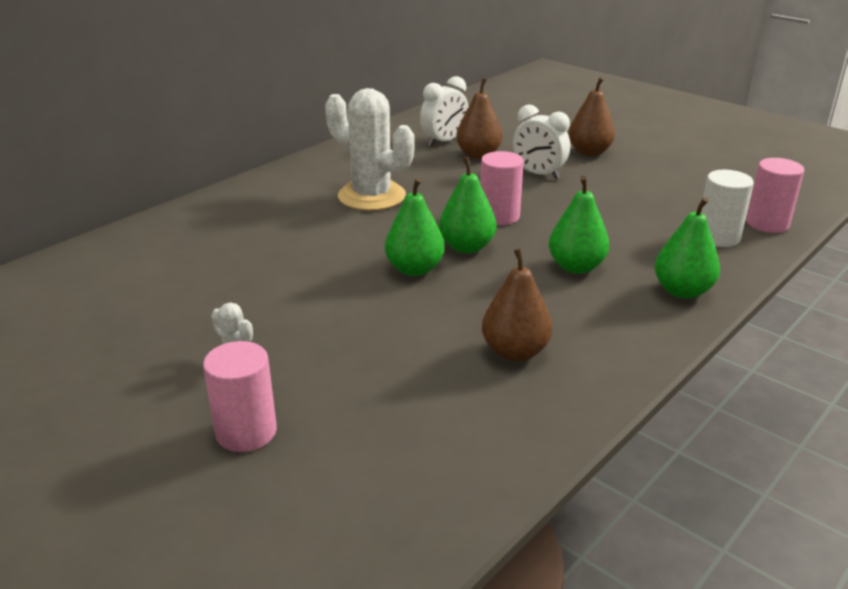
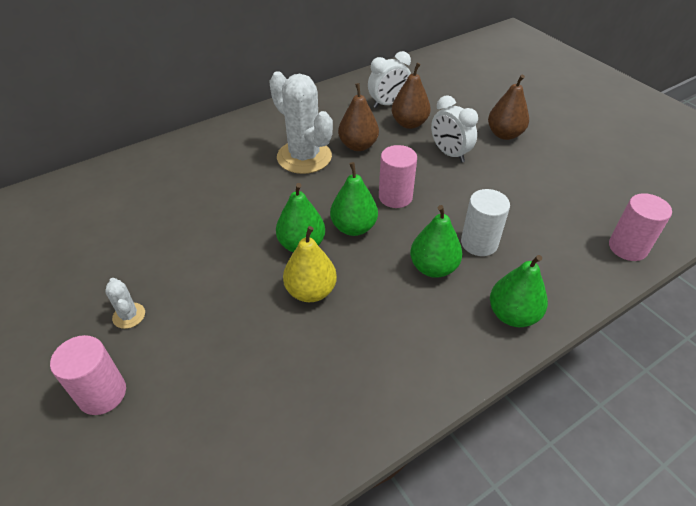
camera: 15 degrees right, 15 degrees up
(449, 306) = (311, 291): none -> yellow pear
(515, 352) = (340, 355): brown pear -> brown pear (358, 145)
(717, 237) = (574, 256): white cylinder -> white cylinder (479, 243)

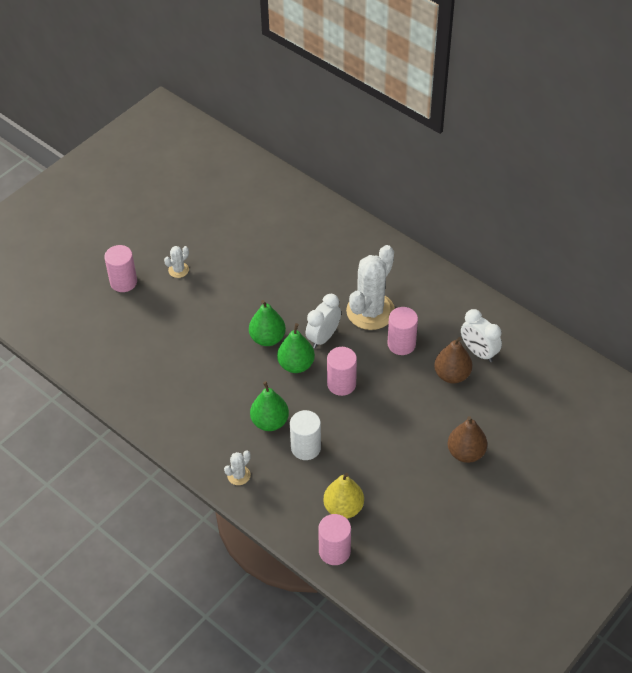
camera: 75 degrees right, 5 degrees up
(311, 291) = (225, 355): yellow pear -> yellow pear (343, 508)
(358, 145) = (401, 344): brown pear -> pink cylinder
(449, 154) = (416, 413): white clock -> white clock (323, 337)
(512, 315) = (239, 475): green pear -> white cactus

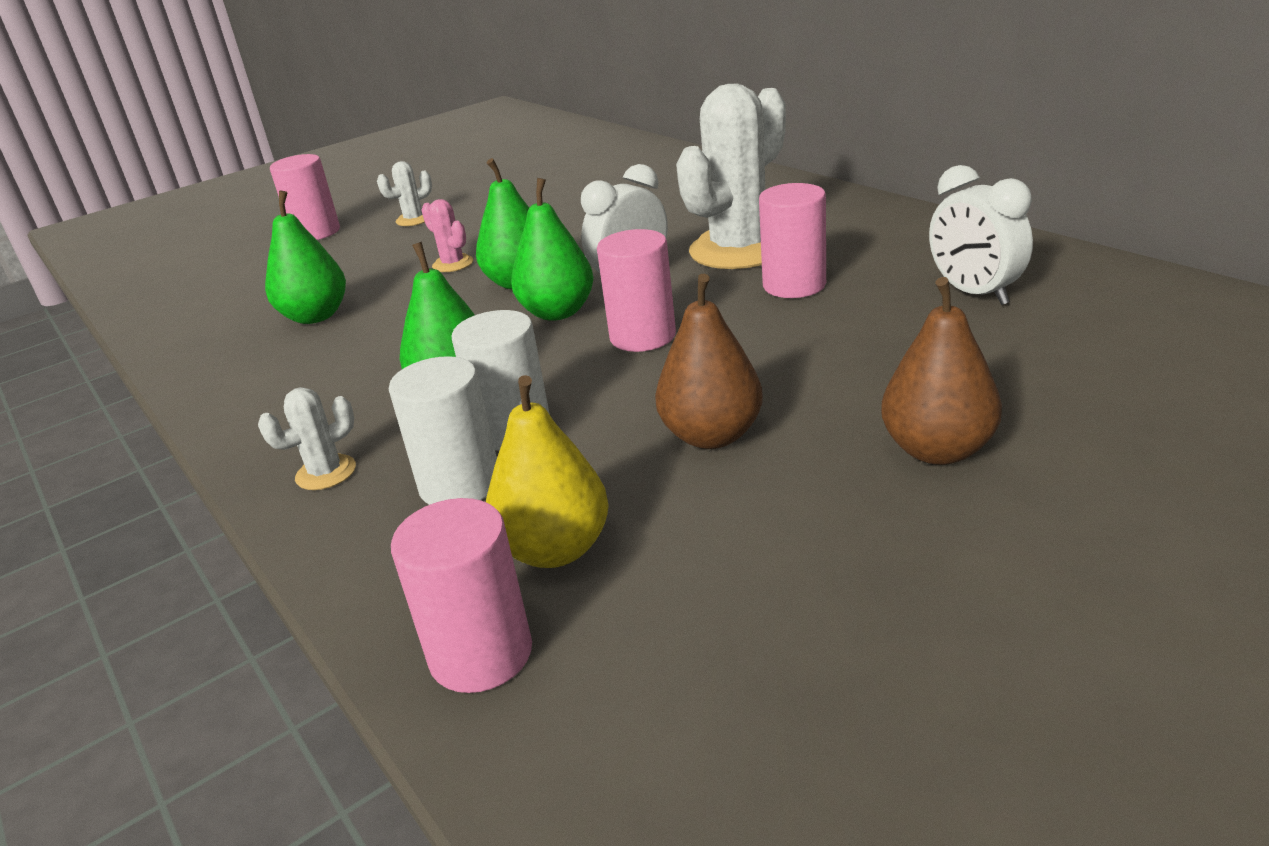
camera: 15 degrees right, 20 degrees down
(172, 367) = (316, 316): none -> green pear
(224, 319) = (453, 264): none -> pink cactus
(296, 479) = (460, 484): none -> white cylinder
(452, 375) = (906, 324): brown pear -> brown pear (711, 435)

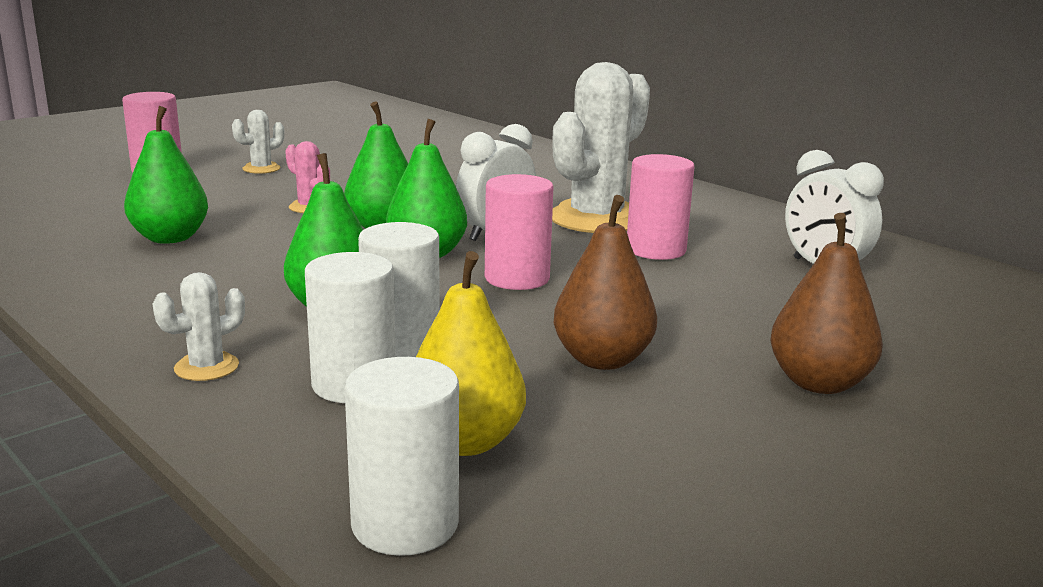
camera: 10 degrees left, 10 degrees down
(481, 654) = (405, 524): pink cylinder -> white cylinder

